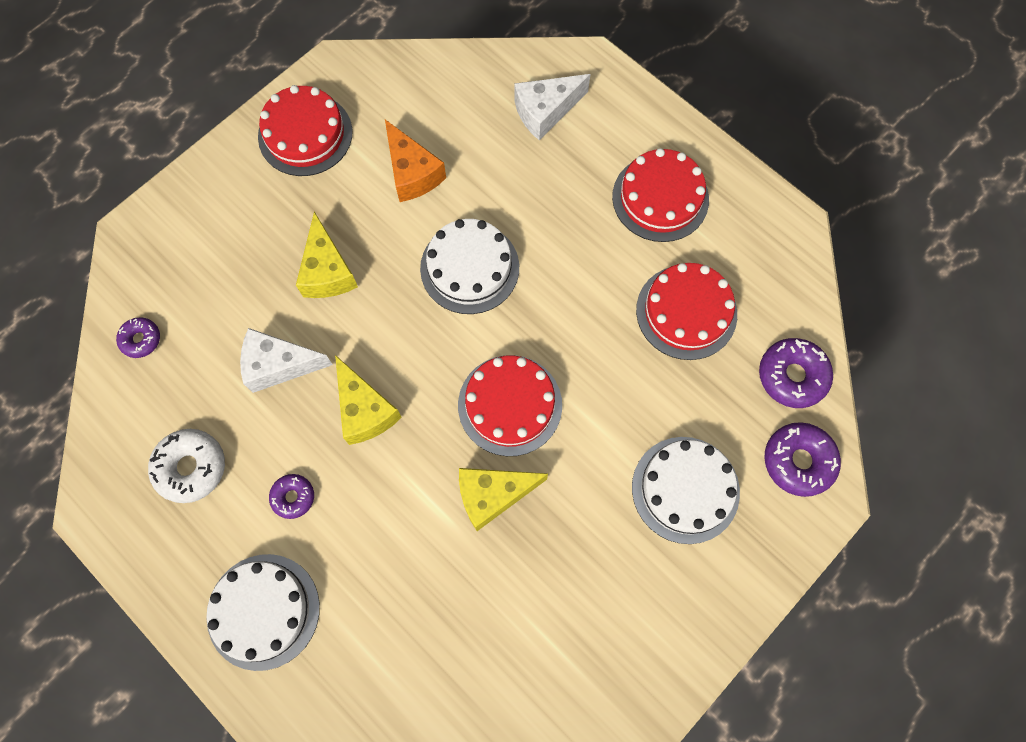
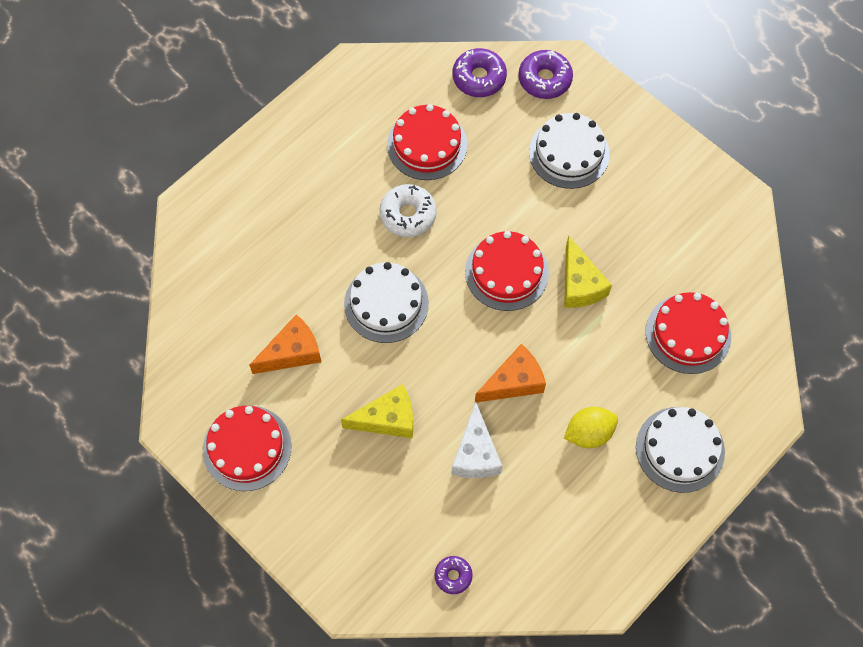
camera: 90 degrees left, 5 degrees down
(191, 467) = (568, 518): white donut -> white donut (408, 215)
(293, 497) = (589, 433): purple donut -> yellow lemon
(365, 410) = (514, 382): yellow cheese -> orange cheese
(545, 111) = (235, 243): white cheese -> none
(660, 198) = (325, 158): red cake -> red cake (688, 333)

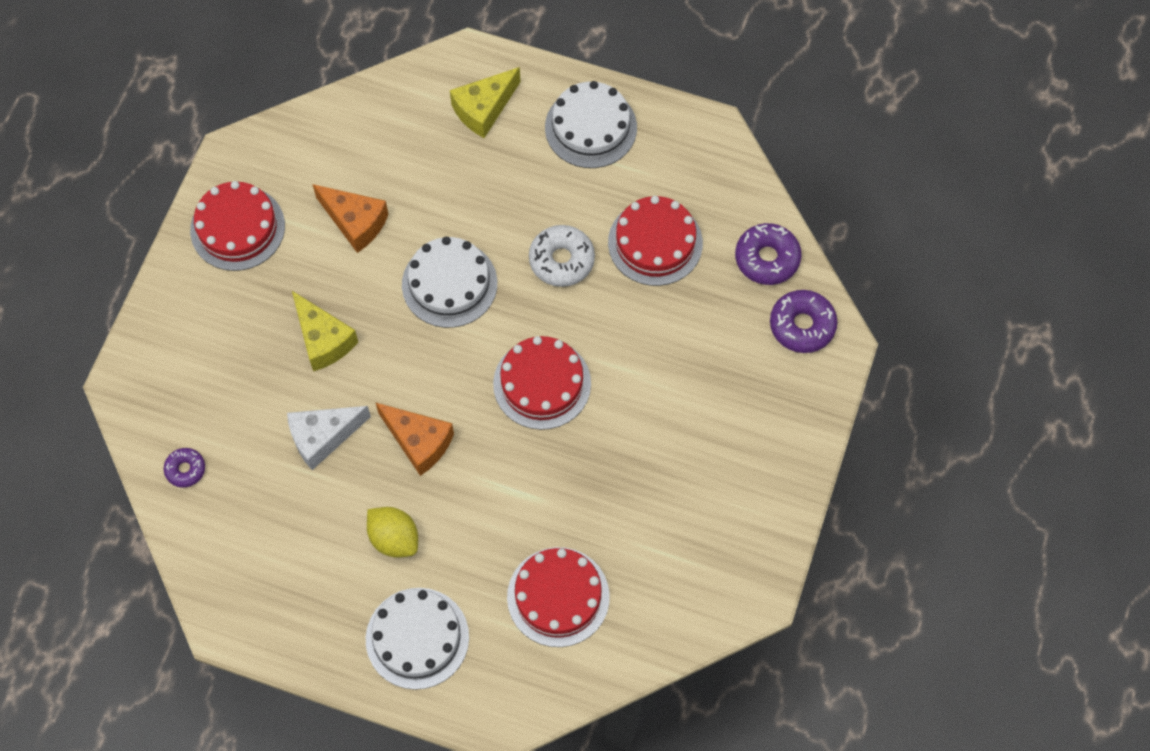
camera: 65 degrees right, 0 degrees up
(569, 153) = (720, 388): white cake -> white cake (590, 127)
(580, 284) = (564, 462): yellow cheese -> yellow cheese (484, 109)

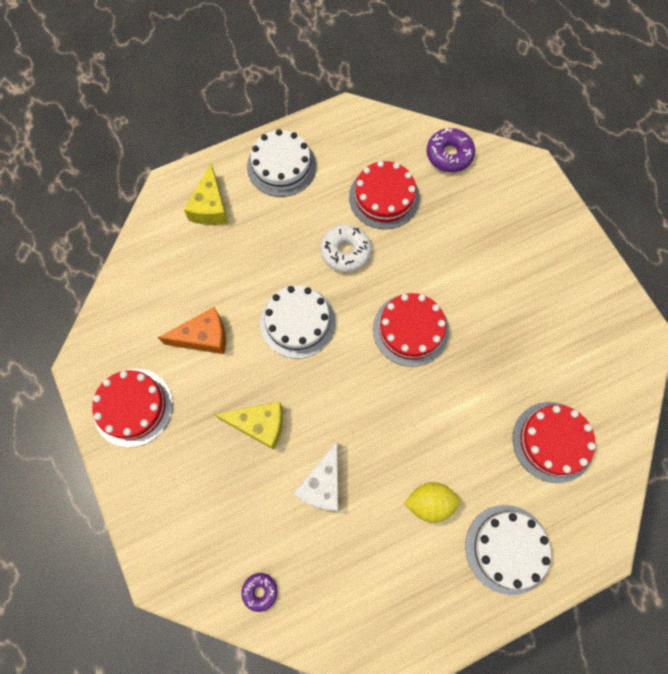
camera: 45 degrees left, 5 degrees up
(419, 442) = (380, 430): orange cheese -> none
(802, 325) = (504, 173): purple donut -> none

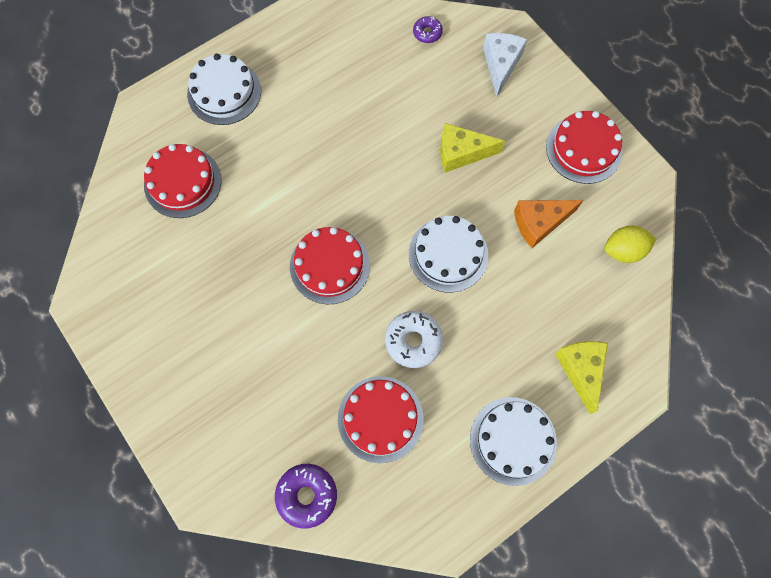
camera: 170 degrees right, 0 degrees up
(323, 484) = (392, 115): white cheese -> white cheese (501, 65)
(429, 502) = (294, 116): yellow lemon -> yellow lemon (623, 250)

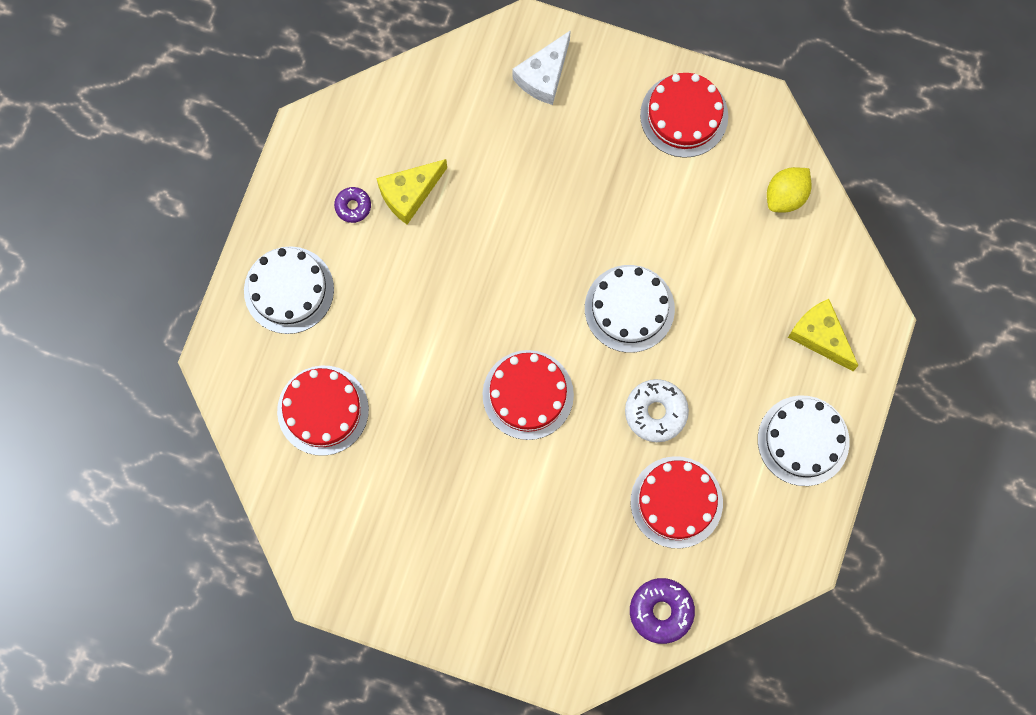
camera: 35 degrees left, 5 degrees up
(427, 33) = (446, 88): purple donut -> purple donut (353, 206)
(461, 153) = (571, 197): yellow cheese -> yellow cheese (409, 194)
(501, 65) = (544, 76): white cheese -> white cheese turned 120 degrees counterclockwise
(539, 223) = (692, 220): orange cheese -> none

